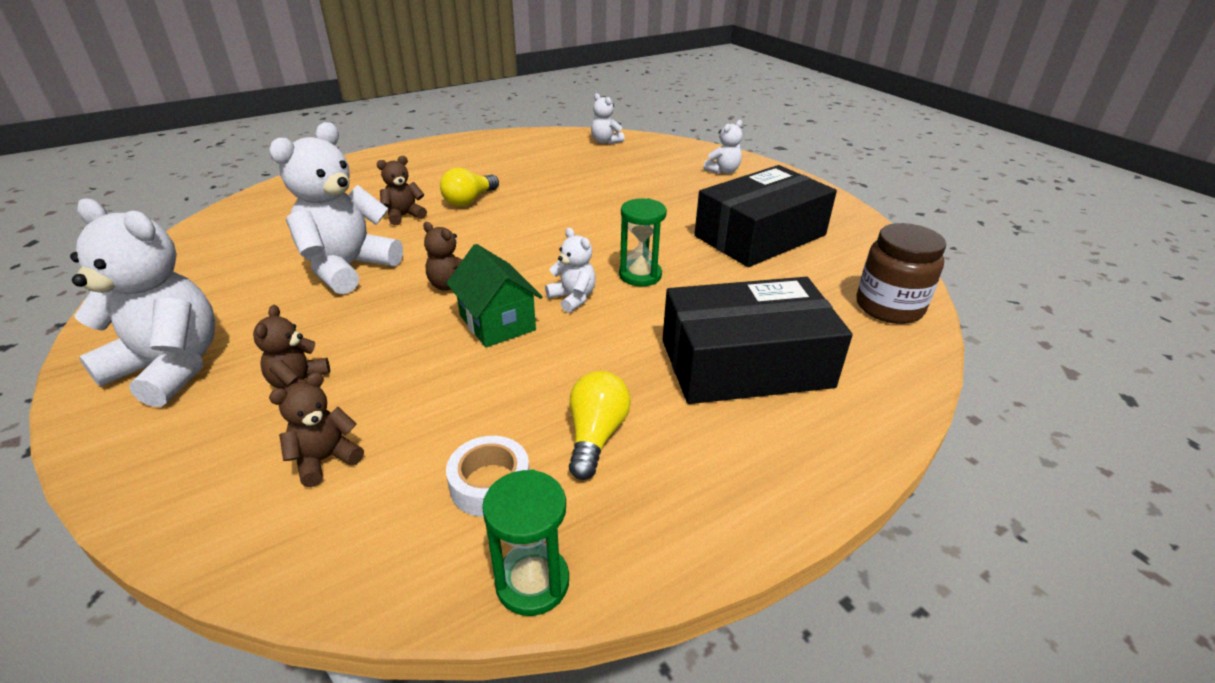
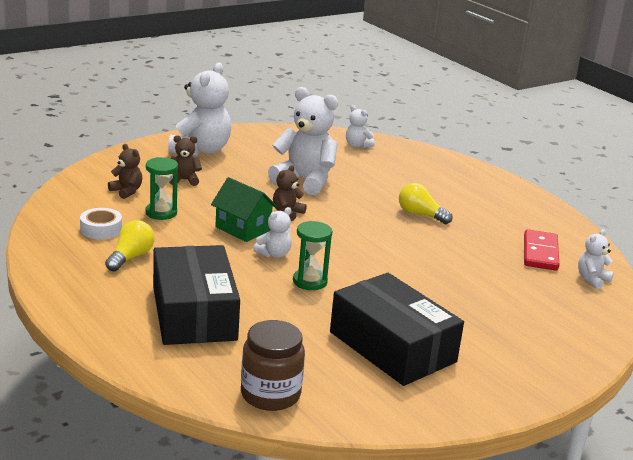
camera: 85 degrees right, 10 degrees down
(404, 216) = (385, 193): brown teddy bear -> none
(497, 322) = (243, 229): green house -> green house turned 75 degrees clockwise
(532, 582) = (39, 239): green hourglass -> green hourglass (161, 213)
(558, 154) = (540, 253): none -> red domino
(596, 435) = (130, 257): yellow light bulb -> yellow light bulb turned 75 degrees counterclockwise
(723, 171) = (545, 345): white teddy bear -> white teddy bear (357, 145)

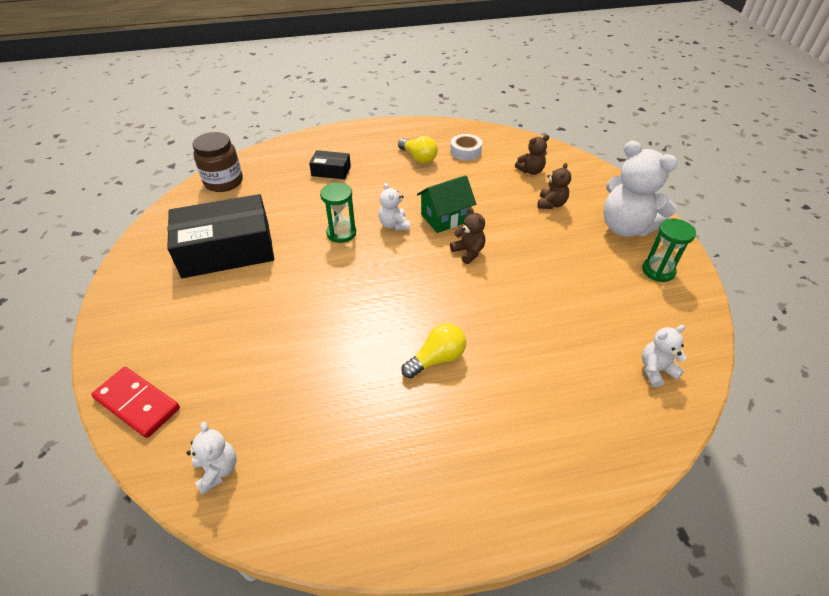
camera: 115 degrees right, 20 degrees up
(161, 213) = (486, 181): green hourglass -> green hourglass (658, 271)
(194, 313) = (331, 171): black box -> black box, size x0.46
(305, 181) = (543, 285): white teddy bear -> none
(540, 253) = (301, 445): red domino -> red domino (137, 404)

